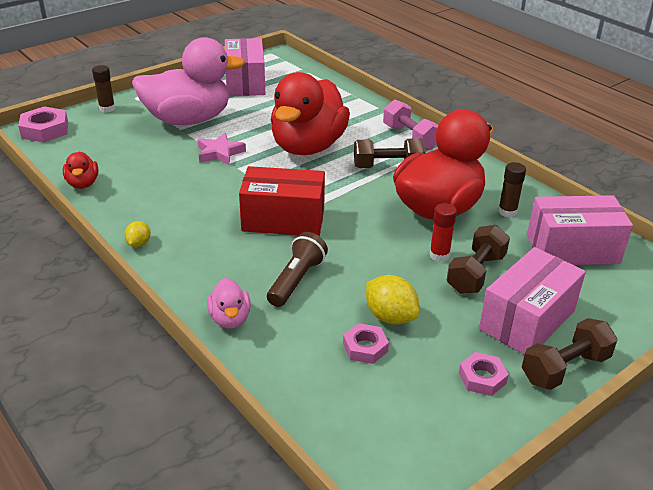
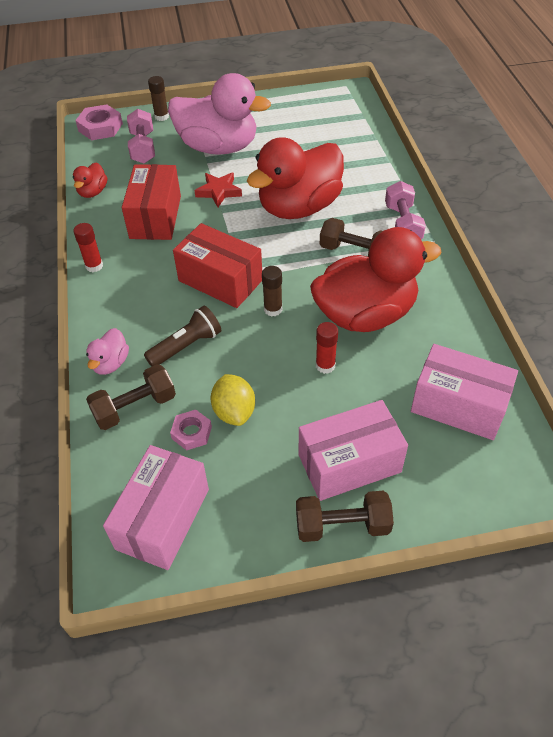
camera: 30 degrees right, 15 degrees up
(108, 136) = (143, 147): none -> pink dumbbell
(139, 243) = (94, 266): yellow lemon -> red glue stick
(171, 187) = (155, 217): none -> red box
(219, 153) = (219, 191): pink star -> red star
(245, 82) = (297, 116): pink box -> pink box (163, 519)
(476, 273) = (343, 397): brown dumbbell -> brown dumbbell (135, 407)
(482, 378) = (263, 502): pink nut -> none
(507, 212) = (429, 341): brown glue stick -> brown glue stick (273, 309)

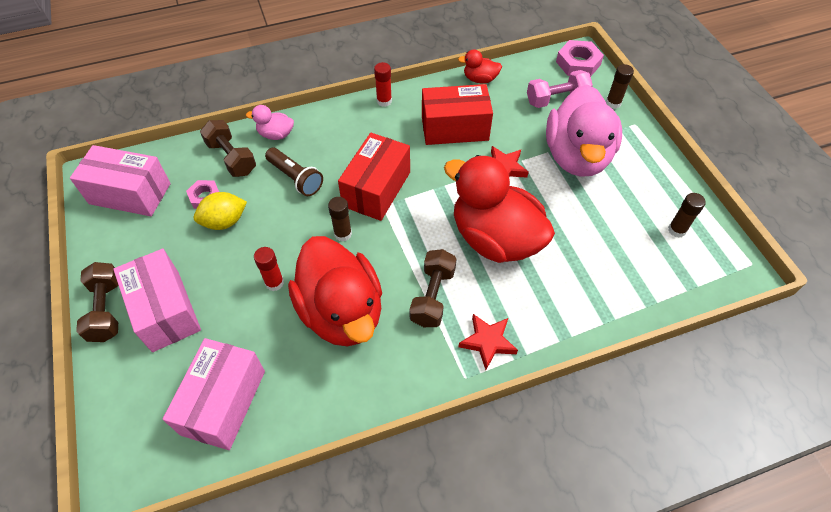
camera: 80 degrees right, 5 degrees up
(309, 111) = (676, 230): none -> brown glue stick
(402, 224) = (487, 342): pink dumbbell -> red star

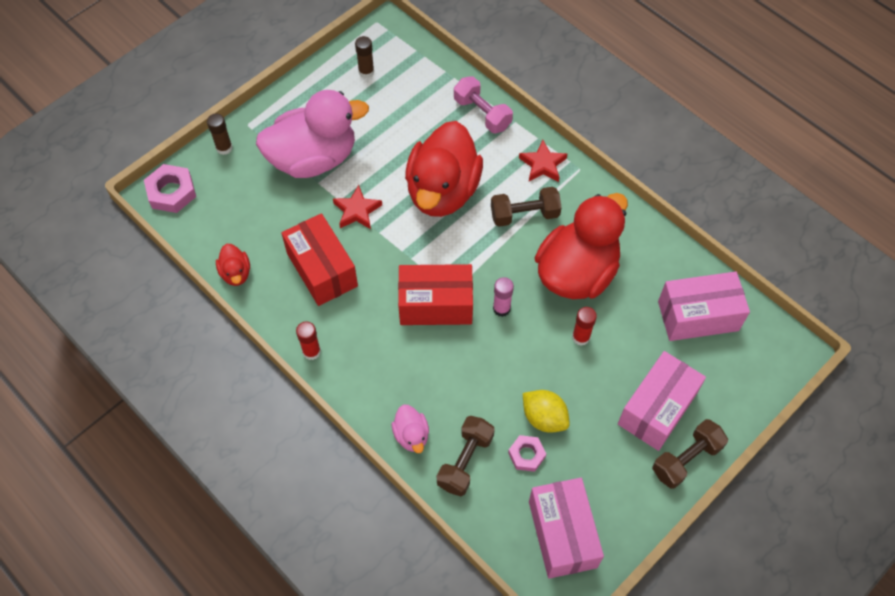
camera: 115 degrees left, 5 degrees up
(295, 178) = (460, 383): brown flashlight -> none
(343, 234) = (501, 308): brown glue stick -> pink glue stick
(556, 99) = (239, 195): pink dumbbell -> pink dumbbell (482, 113)

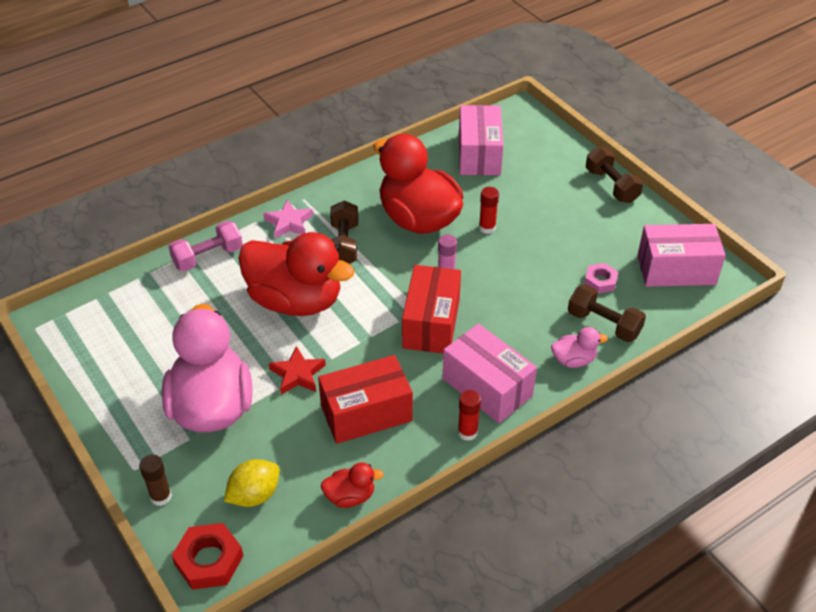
camera: 80 degrees left, 15 degrees down
(171, 192) = (209, 560): pink nut -> red nut
(366, 72) = (106, 345): brown glue stick -> none
(543, 164) = (289, 223): red star -> pink star
(544, 418) = (565, 264): yellow lemon -> yellow lemon (254, 495)
(657, 409) = (564, 194): pink box -> pink box (487, 387)

